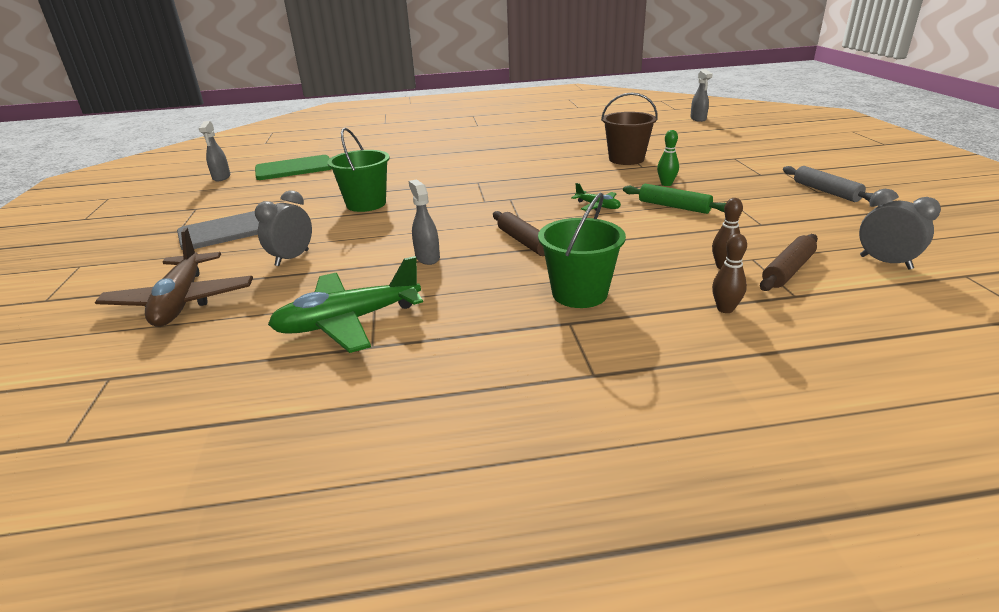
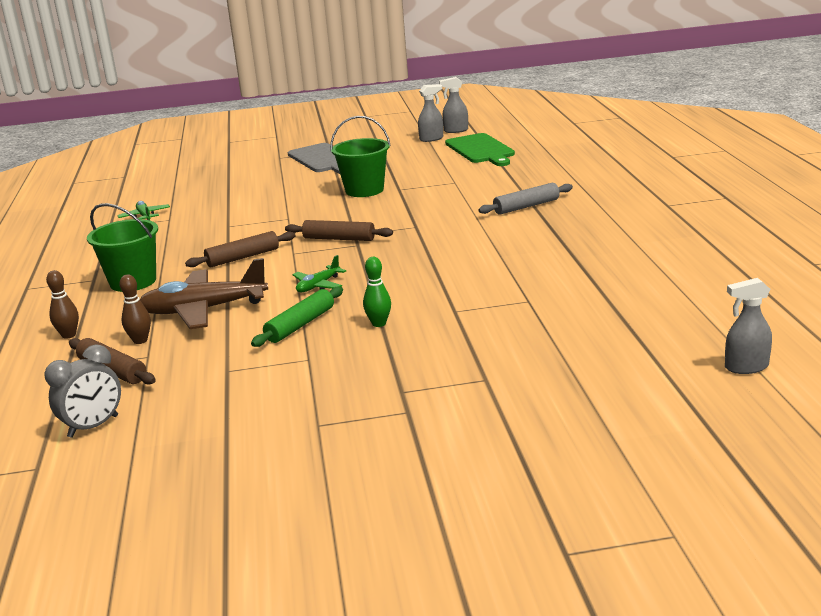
camera: 90 degrees right, 5 degrees down
(181, 301) = (204, 171): brown plane -> brown plane (204, 310)
(292, 258) = (256, 186): grey clock -> none
(348, 322) = (145, 216): green plane -> green plane, size x0.49
(427, 257) = (231, 226): grey spray bottle -> grey spray bottle (431, 139)
(493, 206) = (339, 239): none -> brown rolling pin
(626, 159) = (489, 301): brown bucket -> none
(826, 191) = (314, 431): grey rolling pin -> grey rolling pin (526, 206)

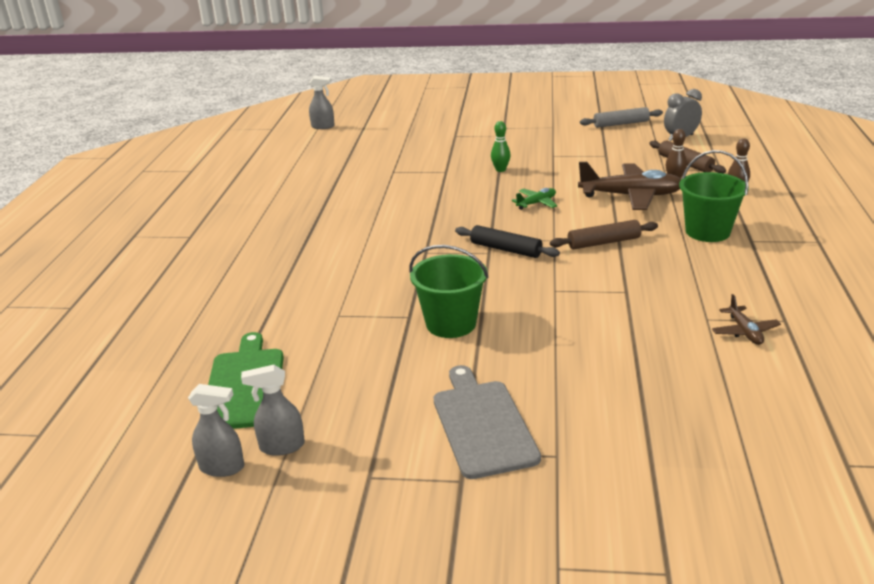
camera: 165 degrees left, 5 degrees up
(145, 216) = (744, 332): green plane -> brown plane
(300, 325) = (555, 175): green rolling pin -> none
(339, 239) = (506, 249): brown rolling pin -> black rolling pin
(526, 206) = (304, 258): grey rolling pin -> grey rolling pin (621, 124)

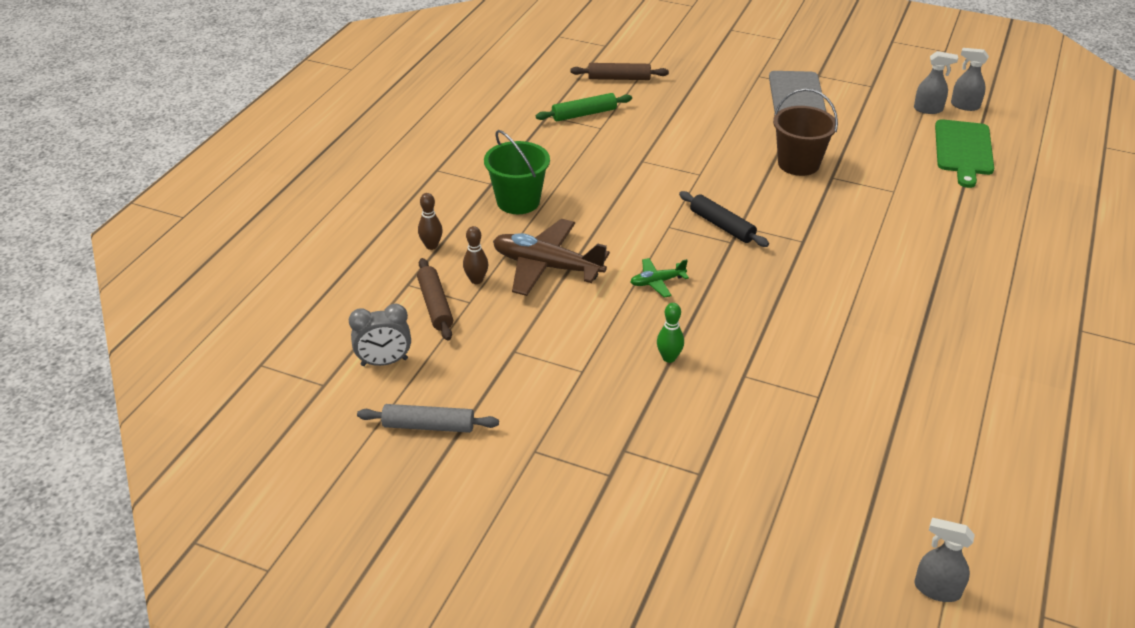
camera: 165 degrees left, 10 degrees up
(451, 324) = (798, 164): green bucket -> brown bucket
(604, 242) = (623, 212): brown rolling pin -> brown rolling pin (619, 78)
(744, 332) = (584, 114): brown plane -> green rolling pin

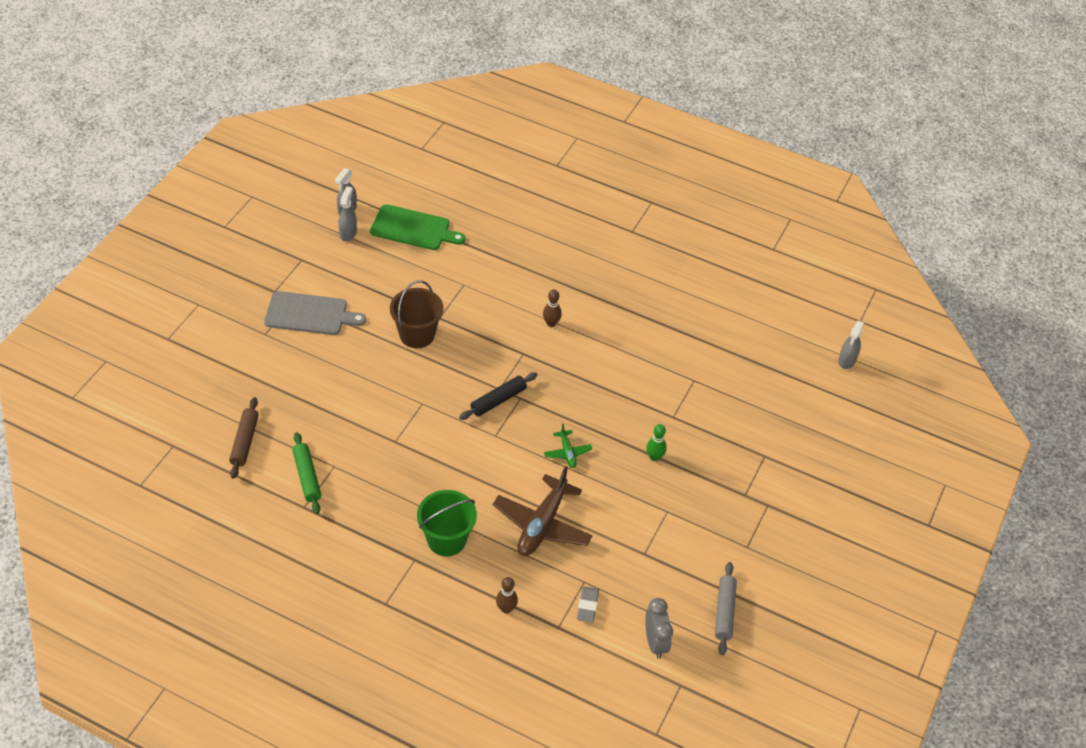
camera: 90 degrees left, 10 degrees up
(435, 305) = (587, 606): brown rolling pin -> grey eraser
(476, 280) = (556, 576): brown bowling pin -> brown bowling pin (551, 323)

